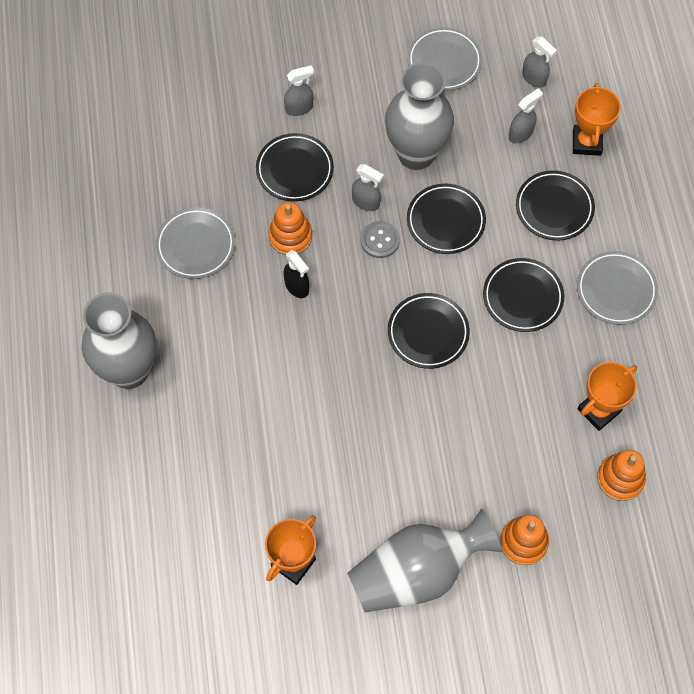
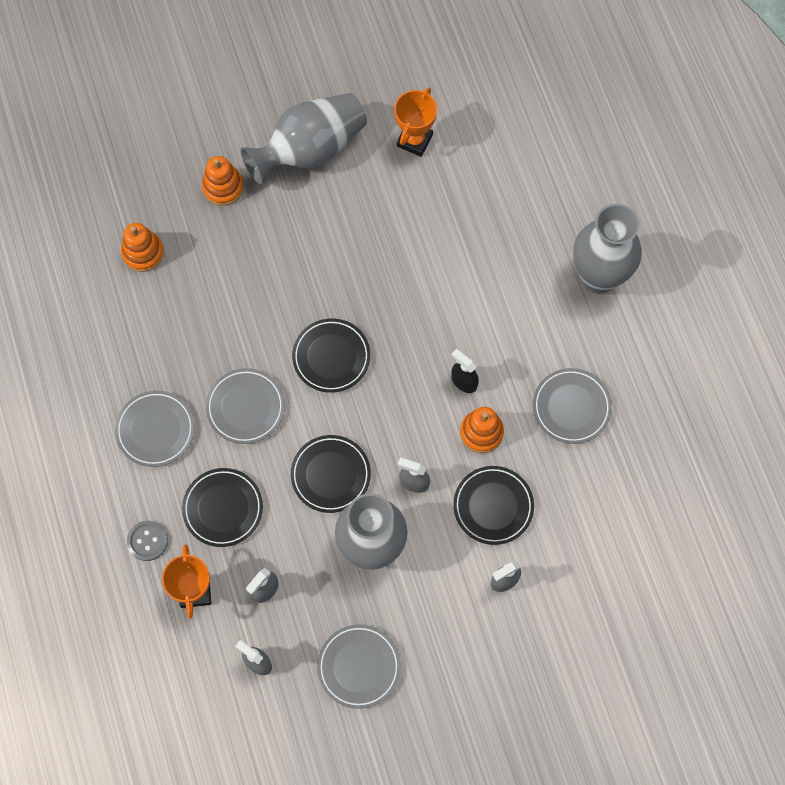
camera: 170 degrees right, 5 degrees up
(380, 240) = (392, 443): grey button -> grey button (147, 541)
(522, 297) = (245, 407): black plate -> grey plate
(599, 410) = (165, 310): orange trophy -> none

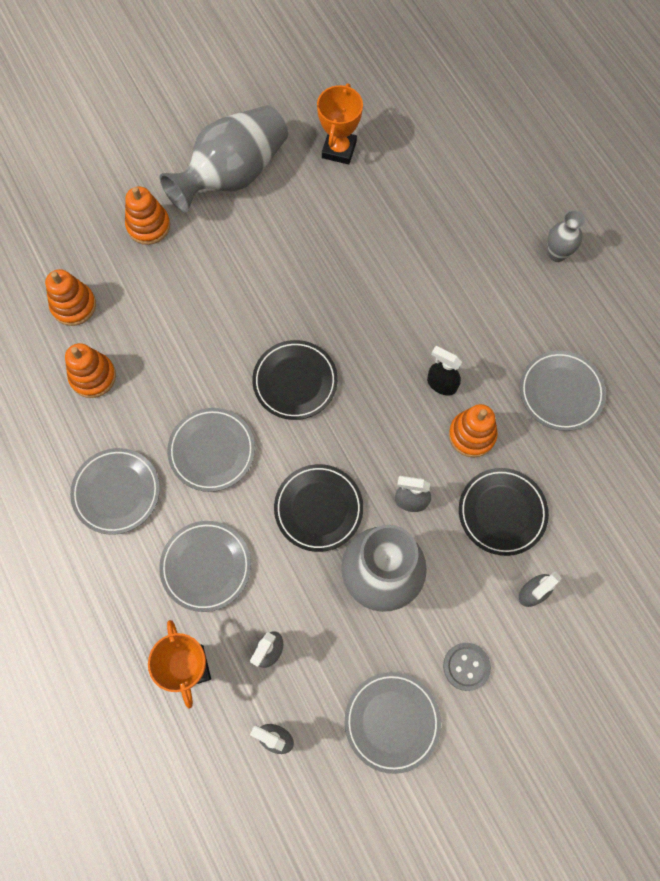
camera: 10 degrees left, 0 degrees up
(147, 541) = (127, 618): grey button -> grey button (466, 666)
(150, 322) = (93, 376): none -> orange stacking toy
(223, 508) = (206, 566): black plate -> grey plate
(598, 276) = (557, 254): grey vase -> grey vase, size x0.47

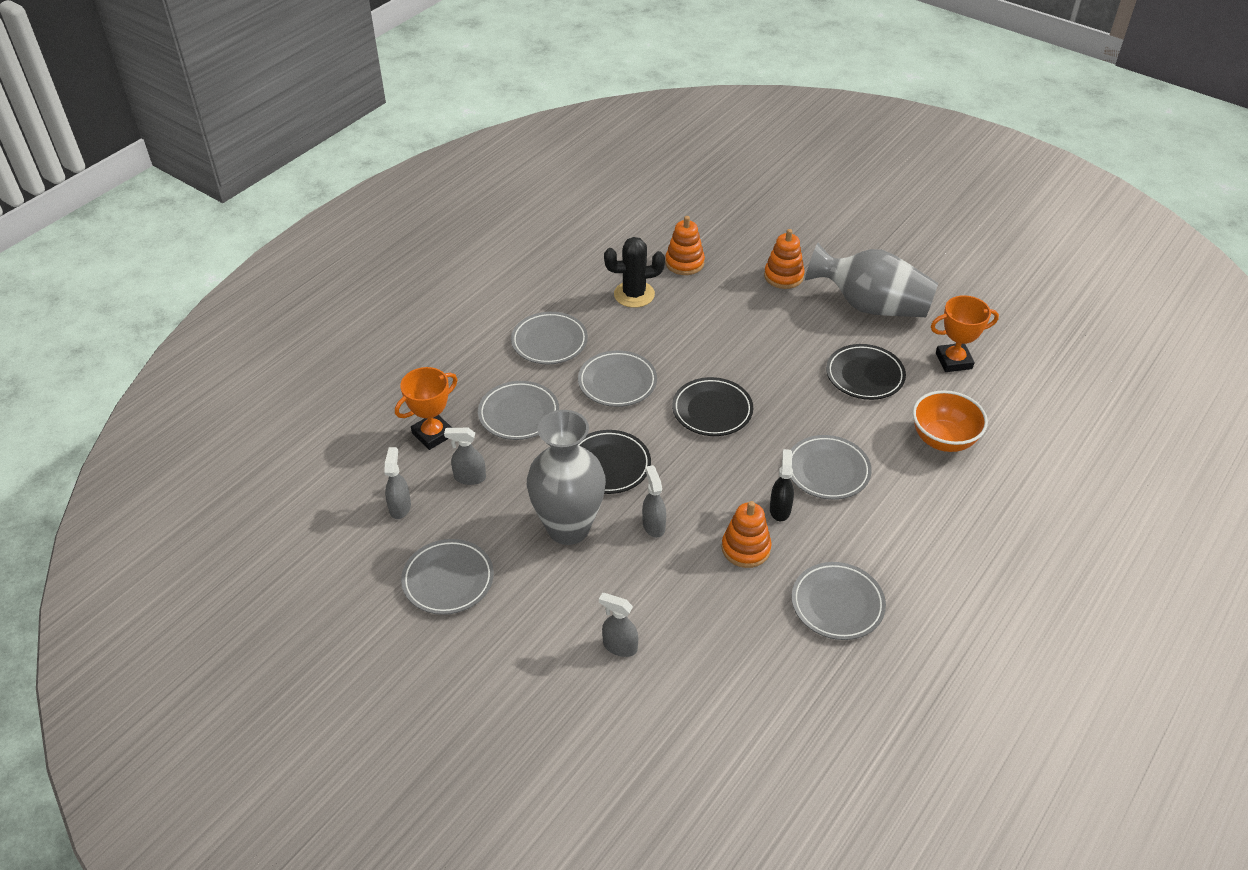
camera: 65 degrees right, 25 degrees down
(93, 376) = (634, 294): orange stacking toy -> black cactus
(416, 322) = (827, 471): none -> grey plate
(425, 212) = (943, 440): none -> orange bowl
(466, 666) = (523, 617): grey button -> none
(502, 512) = (684, 596): black plate -> black plate (864, 375)
(557, 254) = (984, 553): grey vase -> none

